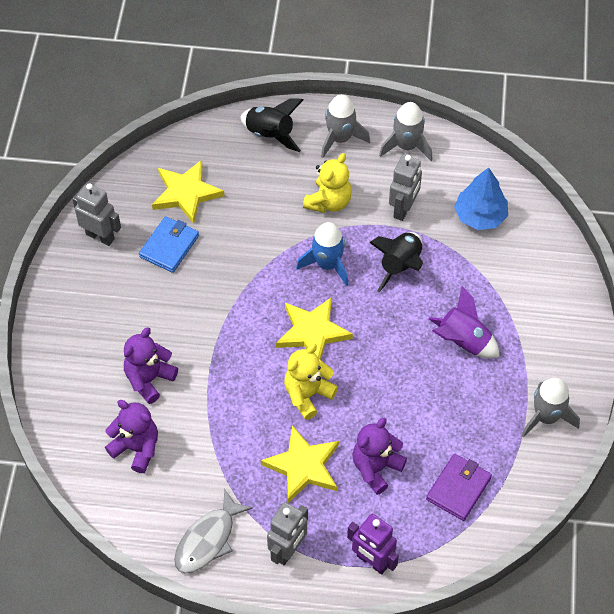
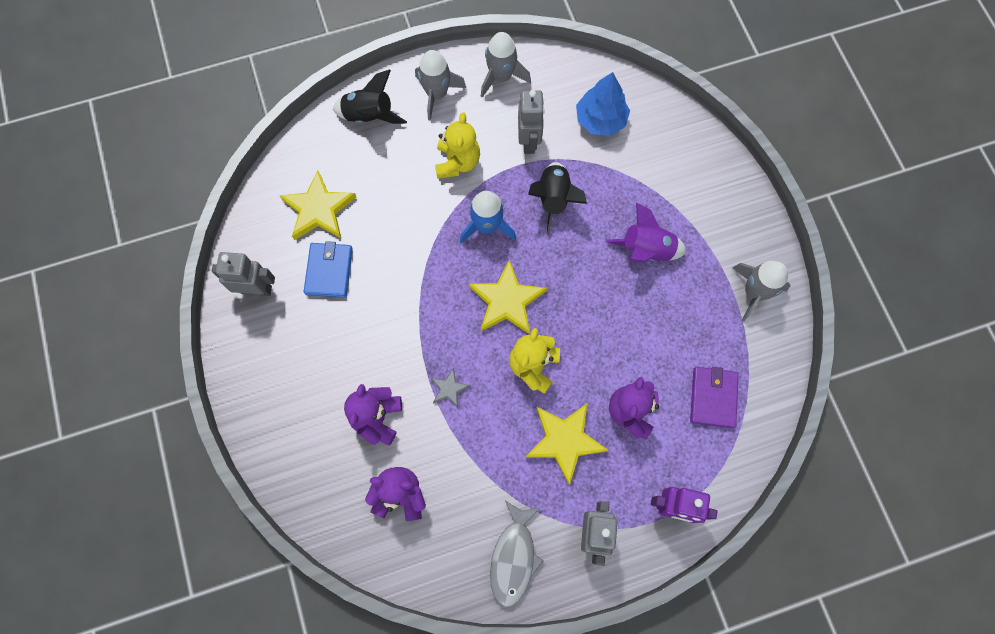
camera: 25 degrees left, 15 degrees up
(223, 382) = (449, 389): none -> grey star

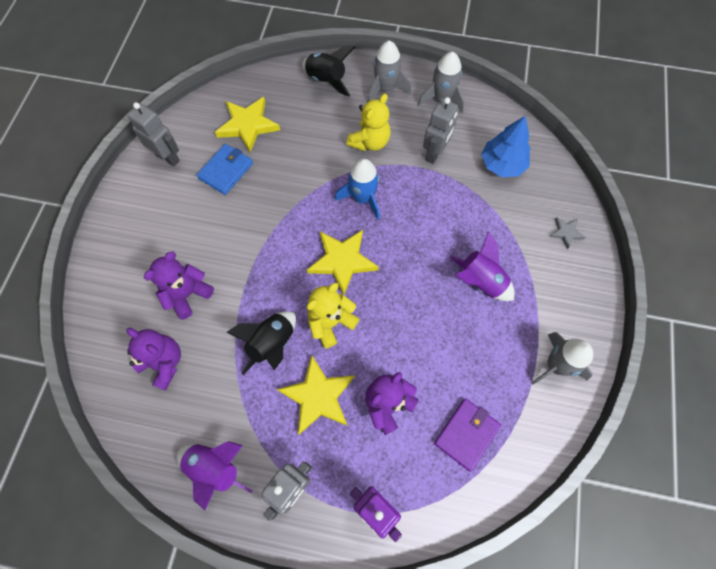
camera: 30 degrees right, 5 degrees down
(449, 389) = (255, 303): grey star -> grey star (566, 233)
(514, 557) = (216, 468): grey fish -> purple rocket
(554, 199) = (428, 205): black rocket -> black rocket (272, 344)

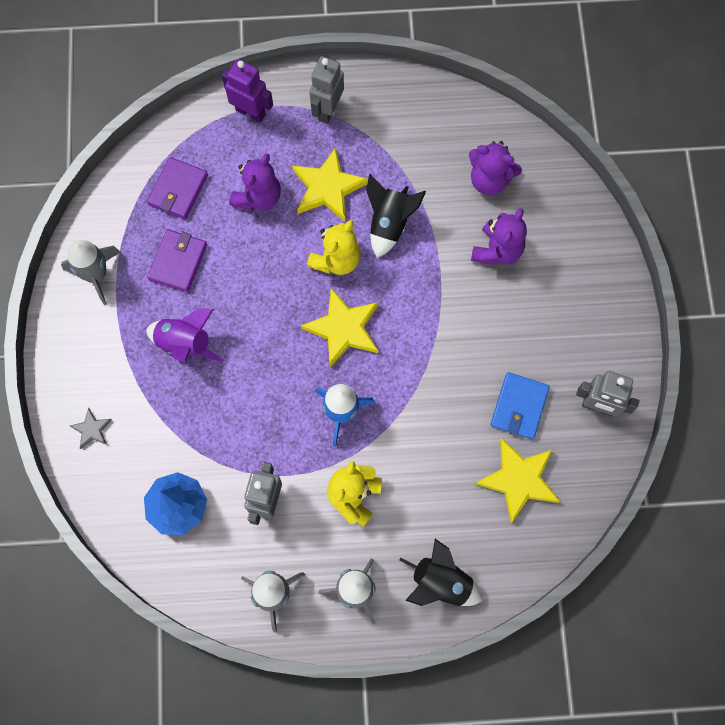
camera: 165 degrees right, 5 degrees up
(216, 468) = (401, 108): purple rocket -> none
(476, 357) = (178, 262): none -> purple wallet

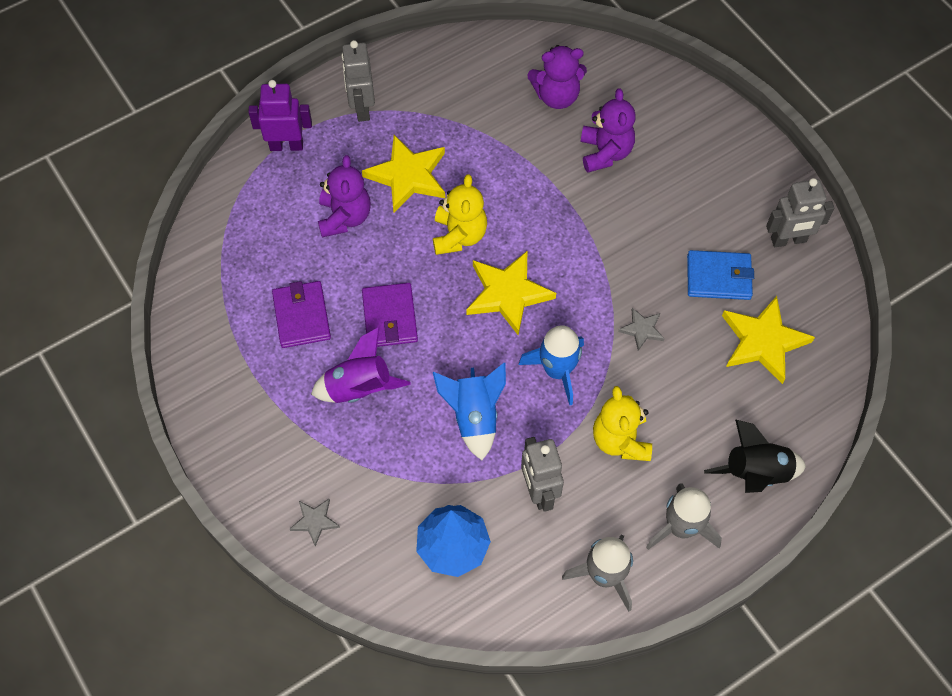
camera: 30 degrees left, 10 degrees down
(96, 274) = (223, 371): grey rocket -> none
(178, 190) = (258, 250): purple wallet -> purple wallet (389, 317)
(255, 414) = (474, 417): none -> blue rocket
(389, 223) = (488, 179): black rocket -> none
(429, 416) = (642, 330): none -> grey star
(519, 406) = (718, 277): blue wallet -> blue wallet turned 75 degrees counterclockwise

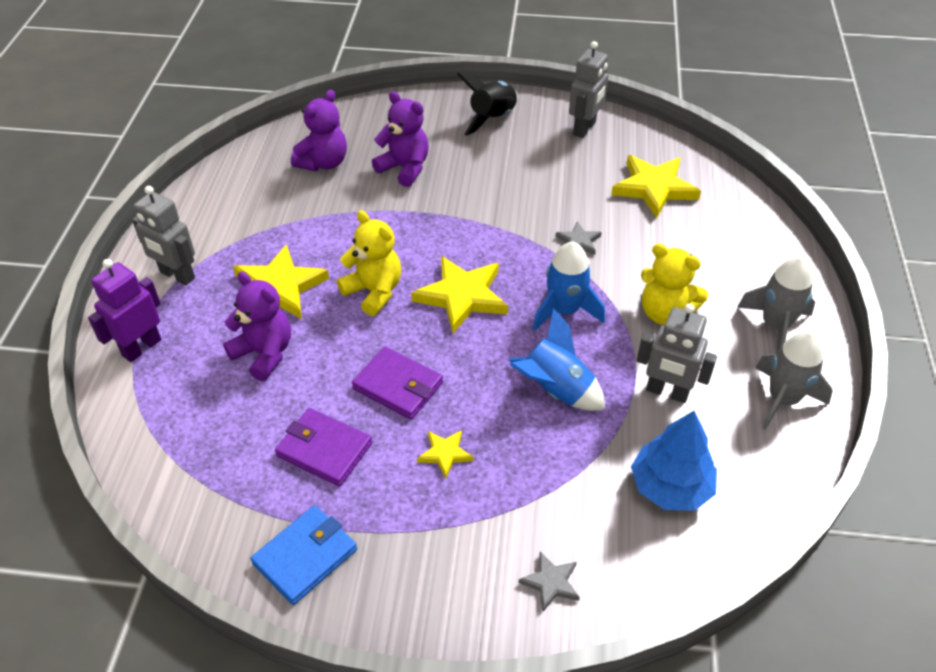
camera: 50 degrees left, 15 degrees down
(359, 388) = (445, 453): purple rocket -> yellow star
(718, 277) = (577, 177): blue wallet -> blue wallet (305, 556)
(755, 474) = (762, 257): black rocket -> black rocket (492, 119)

